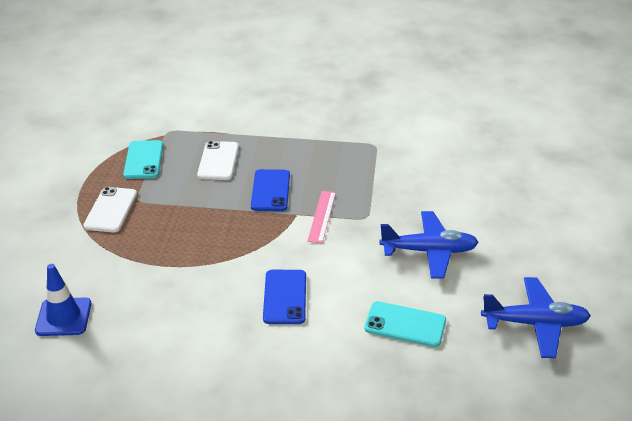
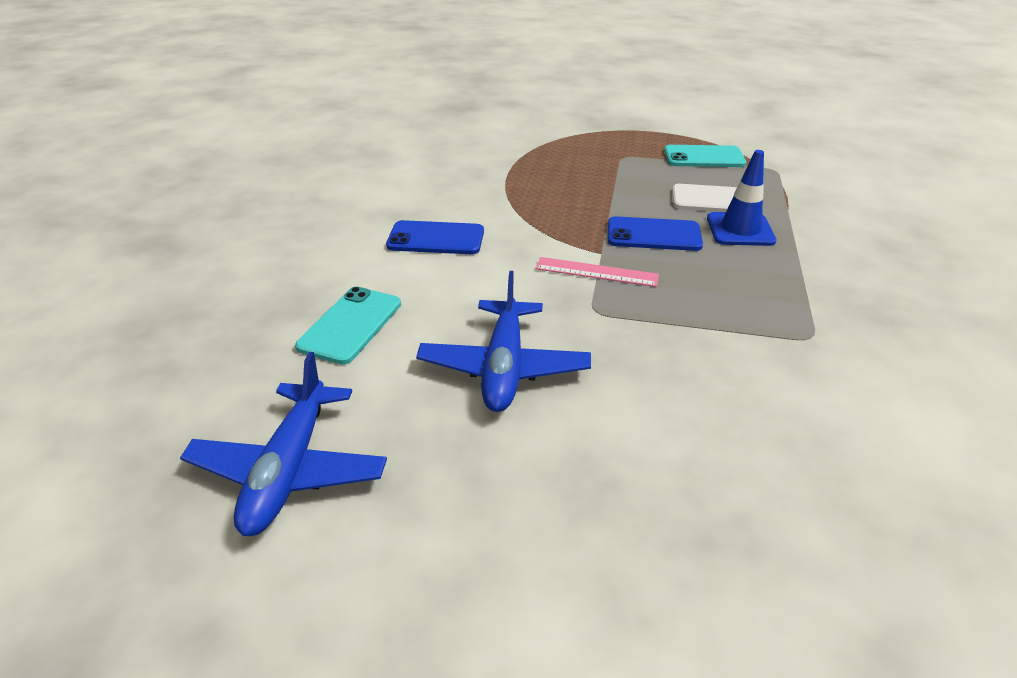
camera: 95 degrees right, 0 degrees up
(63, 317) = (444, 133): blue traffic cone -> blue traffic cone (740, 230)
(111, 210) = (604, 145): white phone -> none

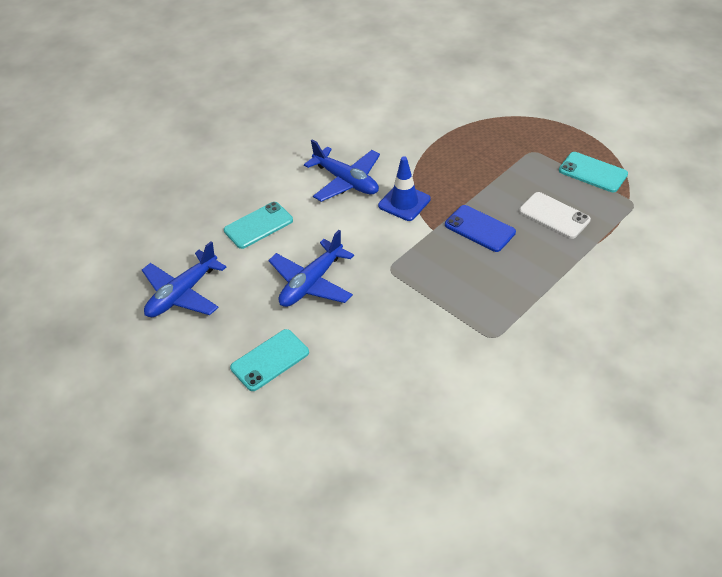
camera: 35 degrees right, 10 degrees up
(436, 239) = (346, 181): blue phone -> blue plane
(546, 508) = (270, 360): none -> turquoise phone
(596, 272) = (416, 243): pink ruler -> none
(740, 230) = (542, 246): blue traffic cone -> blue traffic cone (404, 202)

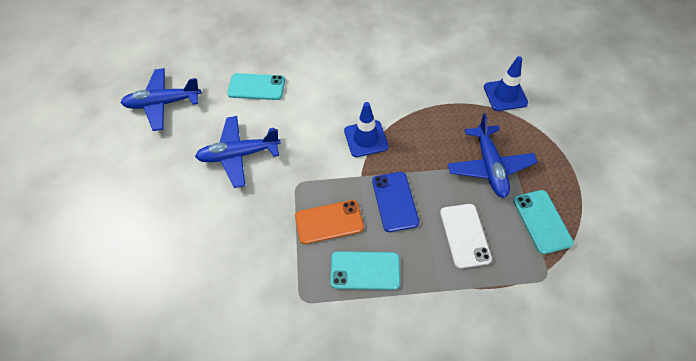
camera: 40 degrees right, 10 degrees up
(270, 360) = (154, 192): turquoise phone -> turquoise phone (365, 270)
(346, 181) = (346, 93): blue plane -> blue plane (489, 166)
(448, 275) = (329, 222): none -> orange phone
(473, 108) = (505, 95): none -> blue traffic cone

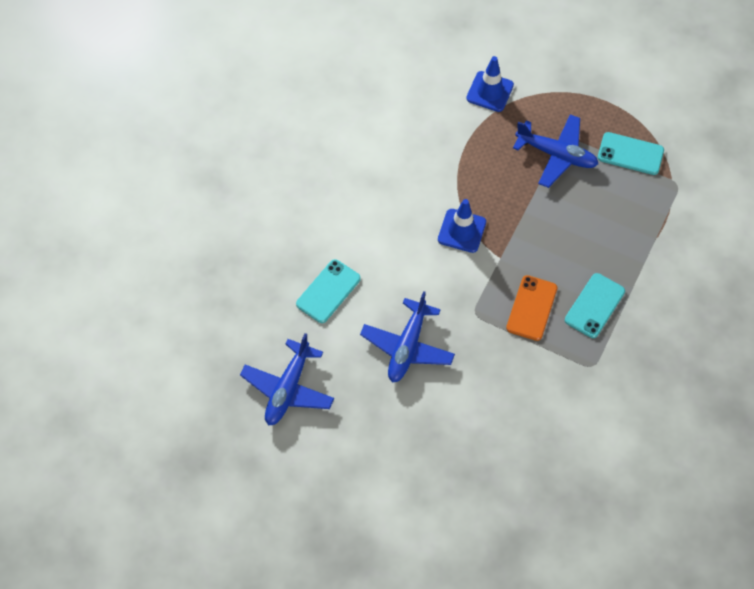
camera: 60 degrees left, 5 degrees up
(395, 201) = (544, 246): blue phone -> none
(465, 235) = (608, 215): white phone -> none

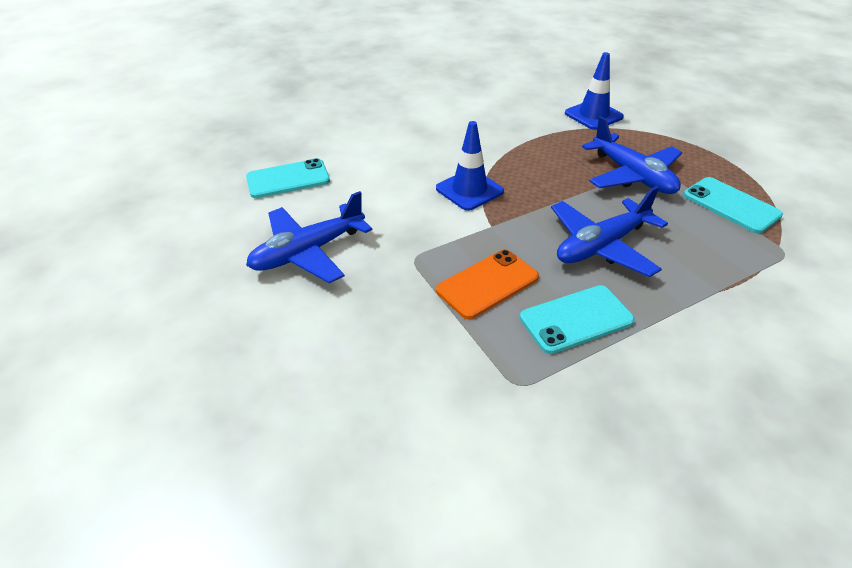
camera: 35 degrees right, 20 degrees down
(288, 388) = (155, 229): blue plane -> blue plane (601, 246)

